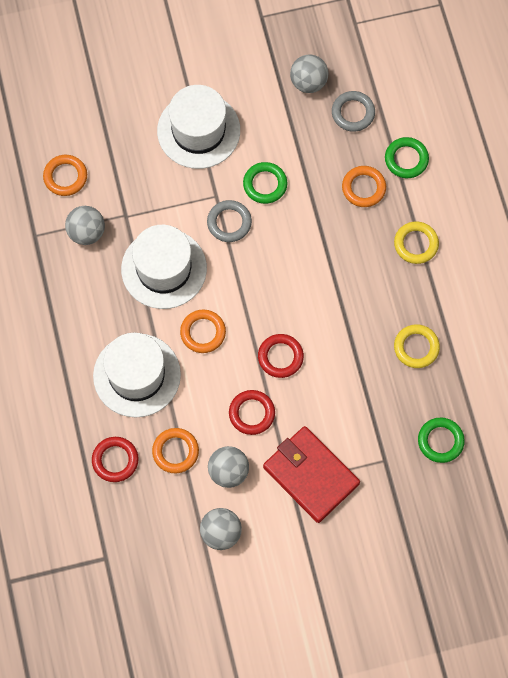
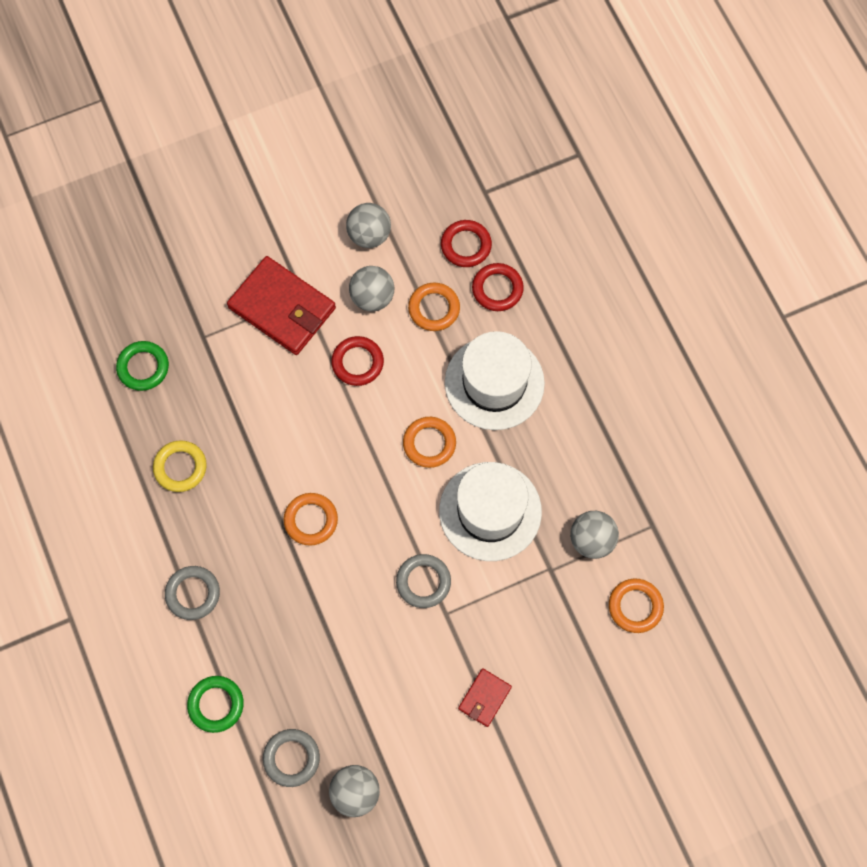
camera: 170 degrees right, 0 degrees up
(198, 130) = (484, 698): white hat -> red wallet
(265, 184) = (388, 639): green ring -> none
(280, 357) = (335, 430): red ring -> red ring (466, 245)
(363, 188) = (265, 656): orange ring -> orange ring (311, 520)
(416, 244) = (193, 593): yellow ring -> grey ring

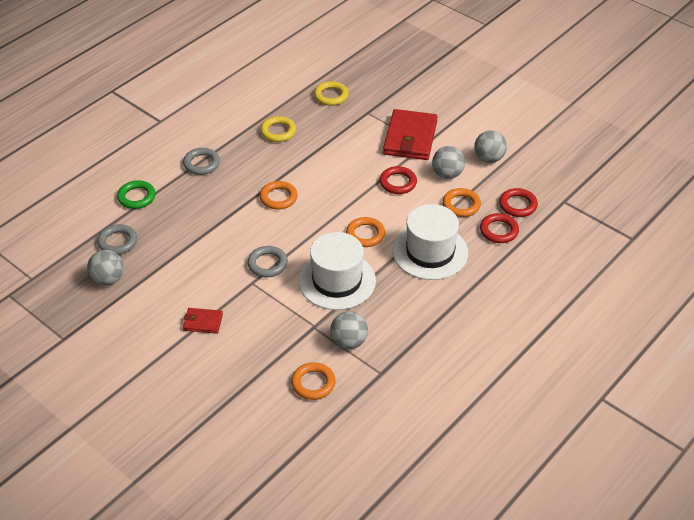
camera: 65 degrees right, 25 degrees down
(143, 367) = (331, 96): green ring -> yellow ring

